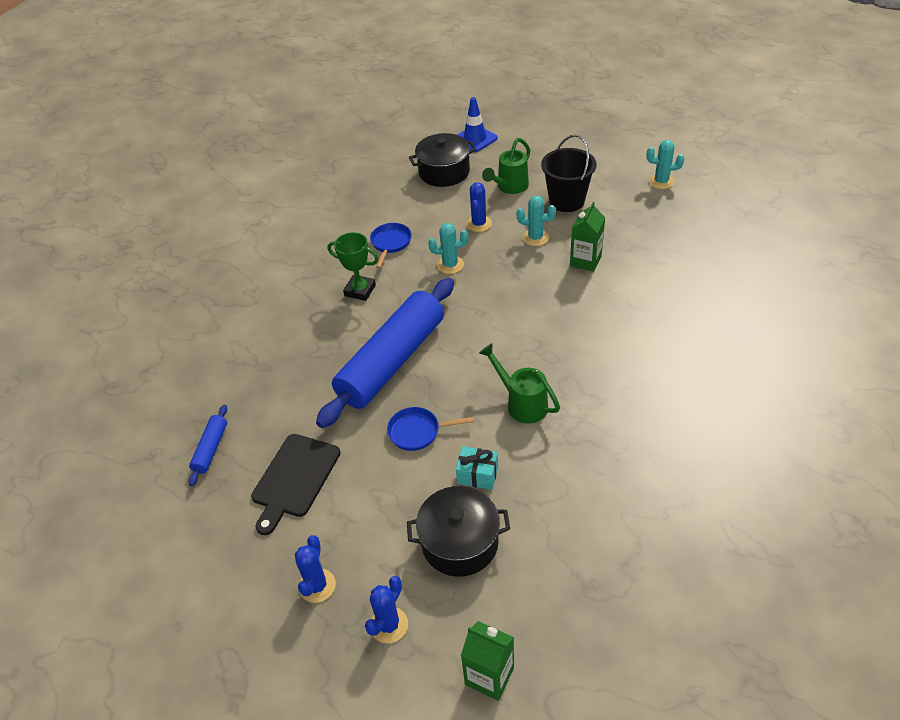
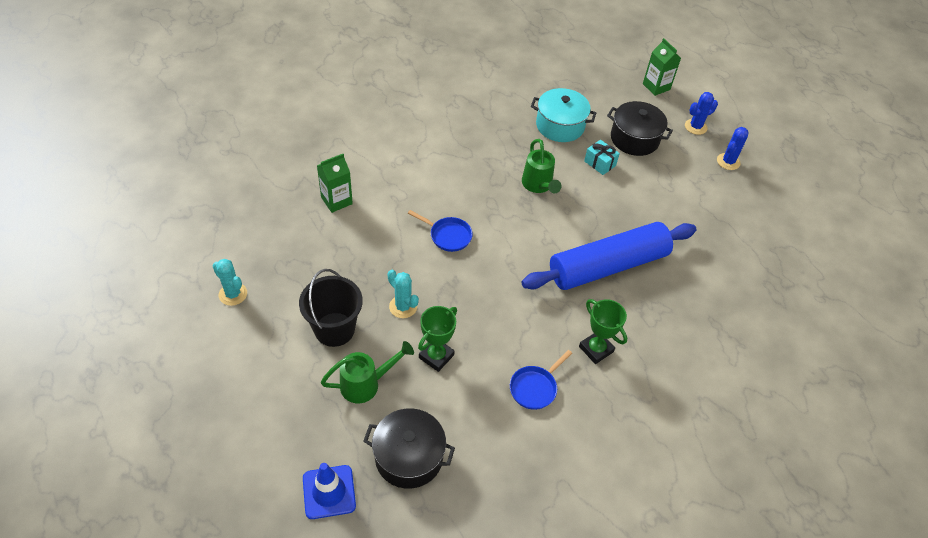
camera: 155 degrees left, 5 degrees up
(211, 449) = (776, 277): blue rolling pin -> none
(294, 478) = (720, 224): black cutting board -> none
(418, 432) = (620, 207): blue pan -> blue pan (448, 236)
(450, 265) = (499, 326): turquoise cactus -> none
(479, 224) = (436, 356): blue cactus -> green trophy
(565, 501) = (560, 126): none -> turquoise pot
(585, 261) = (388, 258): green carton -> green carton (336, 200)

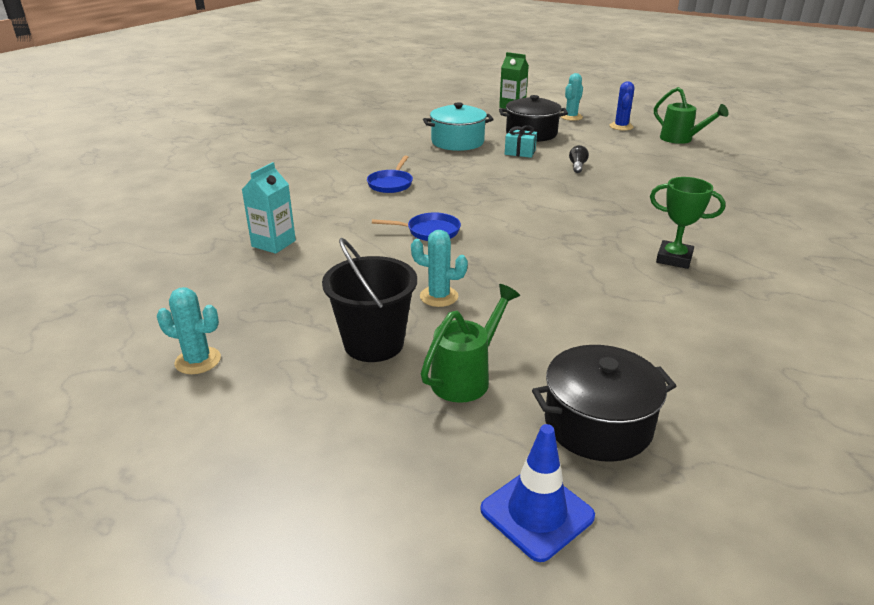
camera: 25 degrees left, 20 degrees down
(336, 200) = (273, 243): green carton -> turquoise carton
(436, 356) = (523, 321): green trophy -> none
(535, 388) = (656, 307): blue pan -> blue pan (391, 184)
(538, 185) = (481, 177): green watering can -> green watering can (681, 139)
(608, 266) = (609, 205): blue rolling pin -> none
(630, 204) = (577, 166): none -> black light bulb
(695, 127) = (571, 117): blue cactus -> turquoise cactus

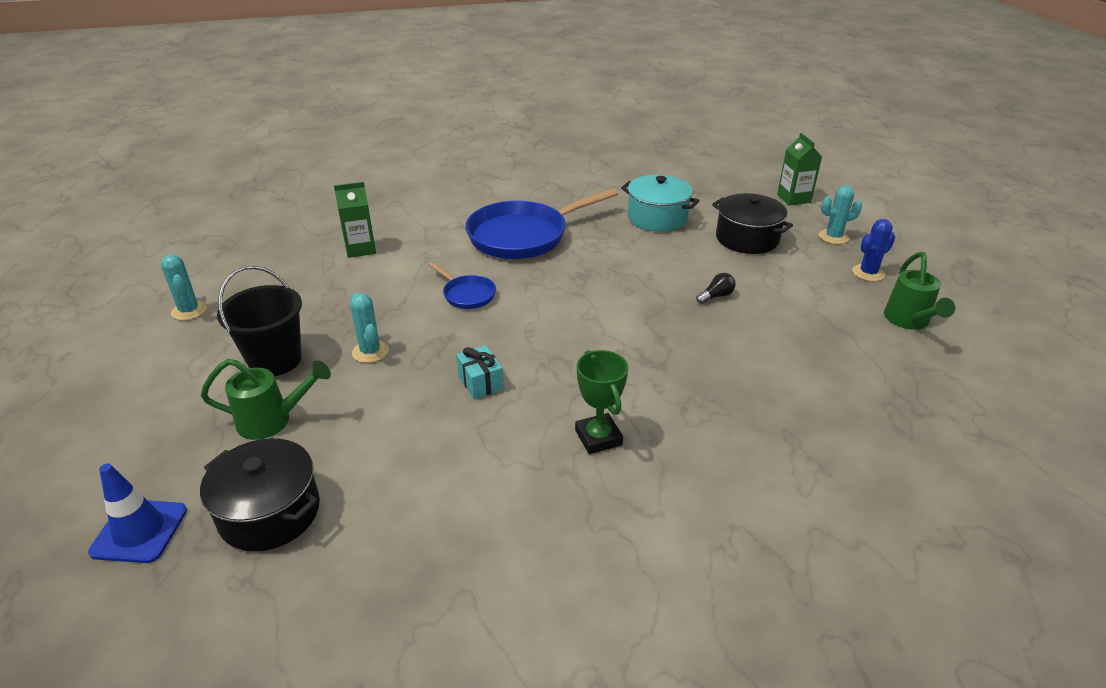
camera: 45 degrees right, 5 degrees up
(273, 243) = (360, 249): turquoise carton -> green carton
(391, 184) = (523, 236): blue pan -> blue pan, size x2.11
(520, 152) = (692, 255): turquoise gift -> turquoise gift (480, 382)

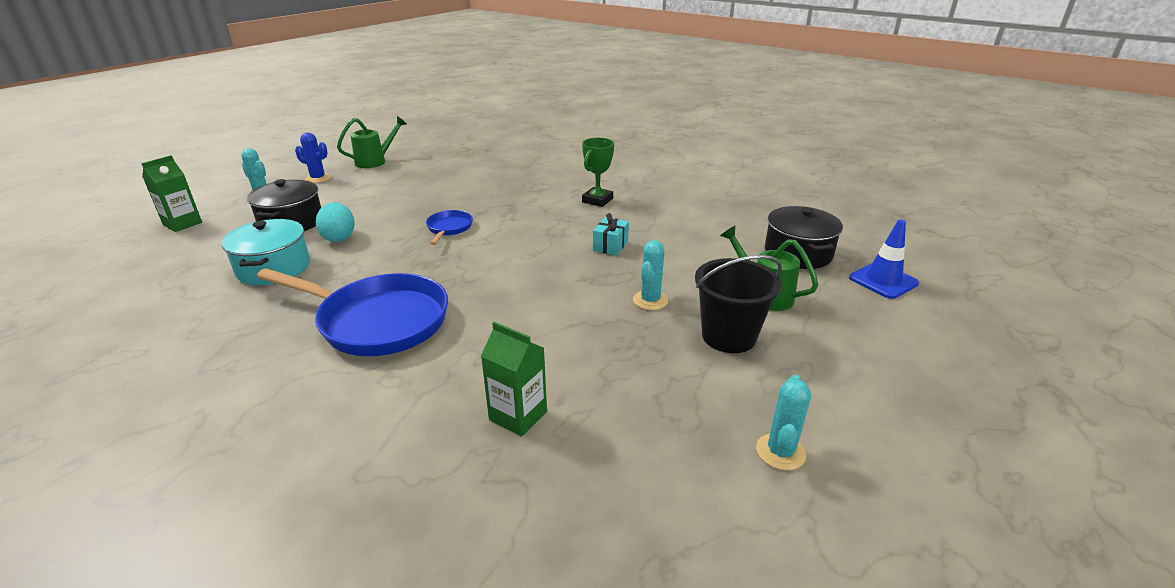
camera: 130 degrees left, 5 degrees down
(467, 294) = (520, 299): blue pan -> blue pan (449, 228)
(686, 252) = (339, 237): none -> turquoise egg
(716, 296) = (403, 210): black light bulb -> none

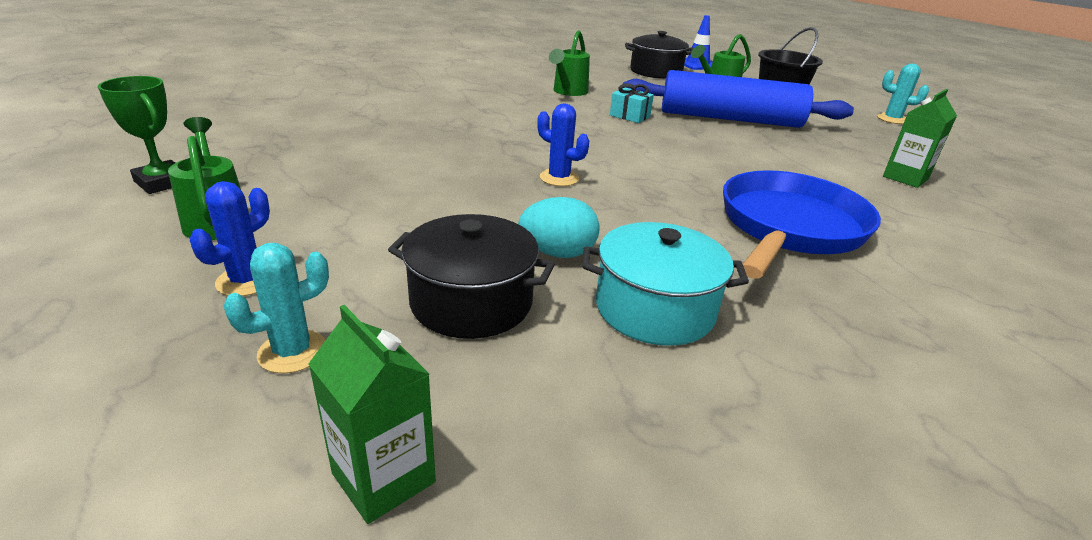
camera: 80 degrees left, 0 degrees up
(449, 228) = (559, 178): blue pan -> blue cactus
(597, 200) = (520, 106): green trophy -> green trophy (162, 182)
(650, 300) = (729, 119): turquoise cactus -> blue rolling pin
(658, 214) = (568, 92): none -> green watering can

